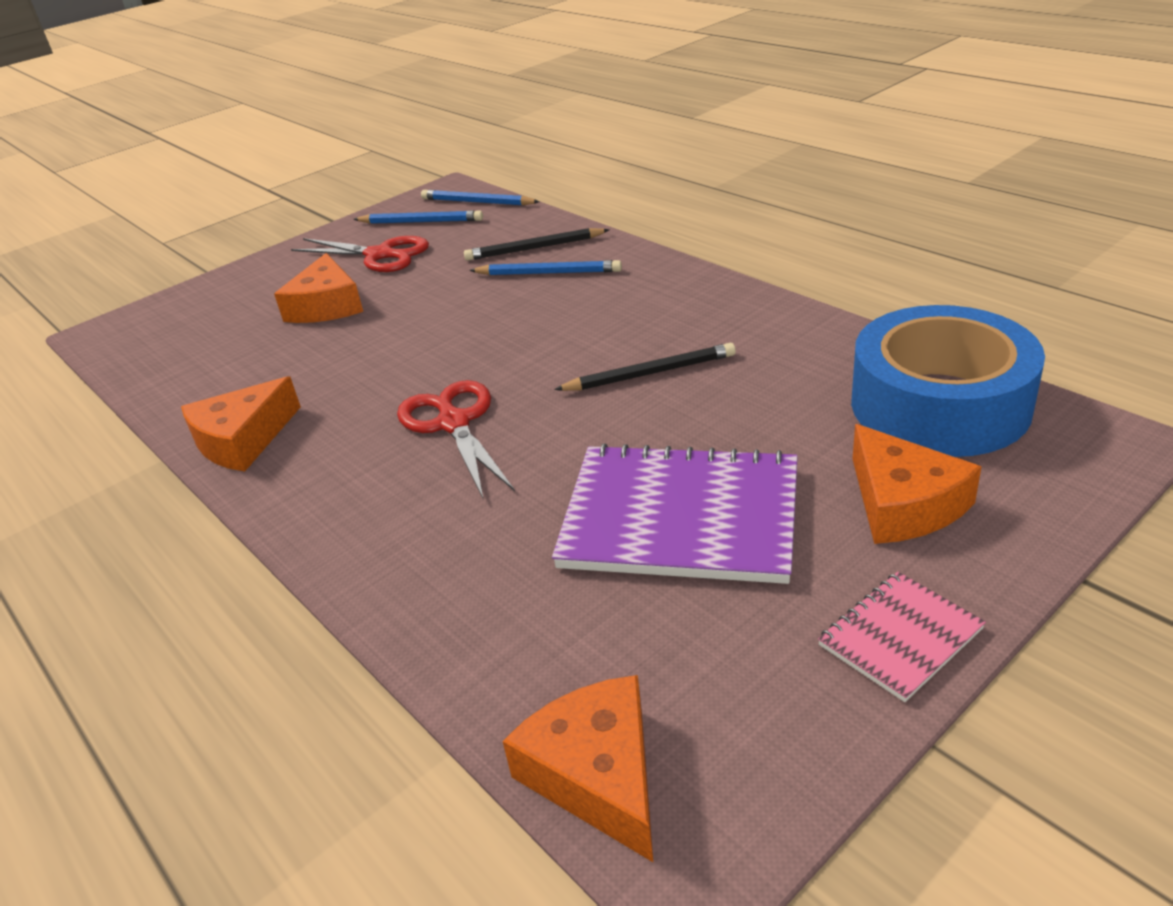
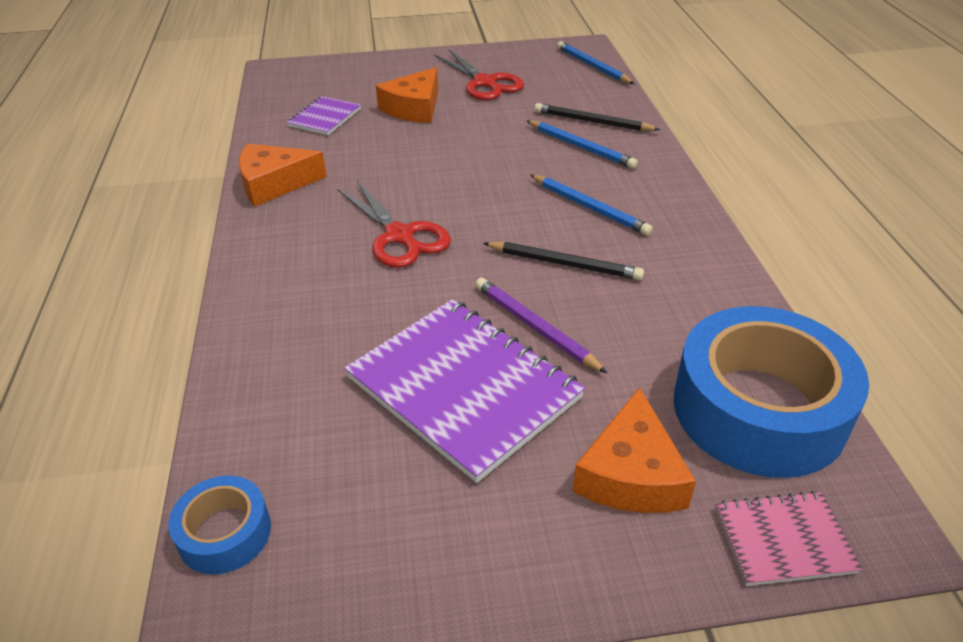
camera: 30 degrees right, 5 degrees up
(227, 354) = (325, 117): none -> purple notebook
(421, 222) = (538, 67): blue pencil -> blue pencil (589, 207)
(454, 423) = (399, 236): red scissors -> red scissors turned 135 degrees clockwise
(597, 774) = (225, 533): orange cheese -> blue tape
(686, 436) = (535, 327): none -> purple pencil
(900, 637) = (507, 575): pink notebook -> pink notebook (783, 540)

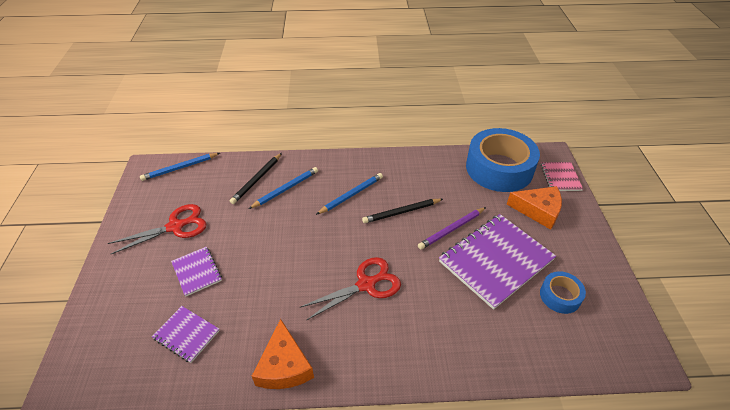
camera: 85 degrees left, 5 degrees up
(225, 533) = (600, 359): blue tape -> blue tape (560, 296)
(414, 108) = (197, 272): orange cheese -> purple notebook
(564, 264) = (401, 212): black pencil -> black pencil turned 135 degrees counterclockwise

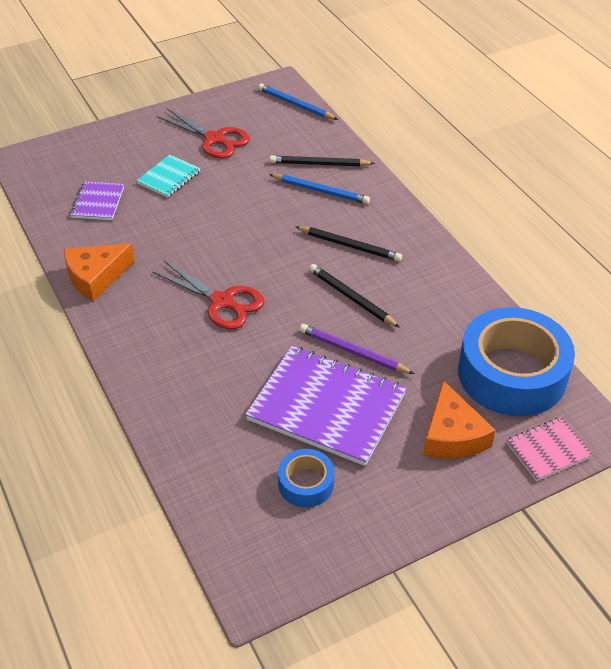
camera: 65 degrees right, 0 degrees up
(197, 272) = (169, 177): purple notebook -> turquoise notebook
(351, 195) = (349, 246): blue pencil -> black pencil

